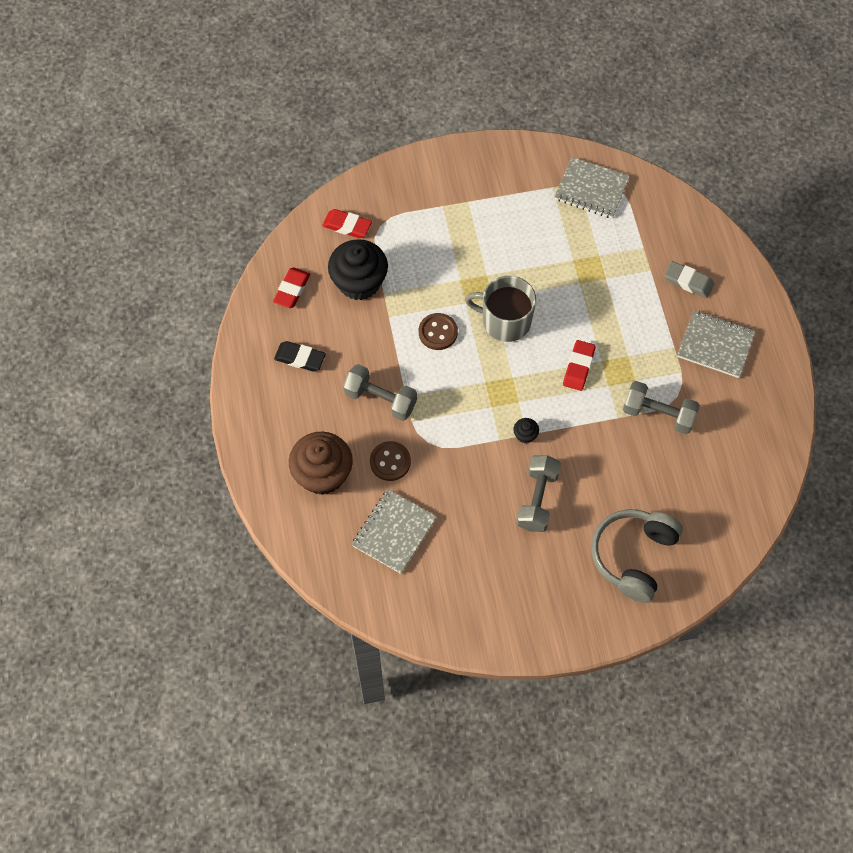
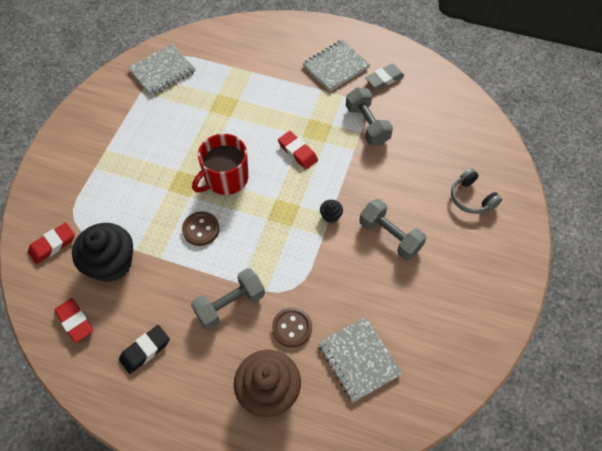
camera: 60 degrees left, 5 degrees down
(505, 321) = (225, 178): grey mug -> red mug
(633, 556) = (471, 198): grey headphones -> grey headphones, size x0.61
(658, 414) = (367, 125): grey dumbbell -> grey dumbbell turned 75 degrees counterclockwise
(688, 281) = (277, 56): grey eraser -> grey eraser (384, 79)

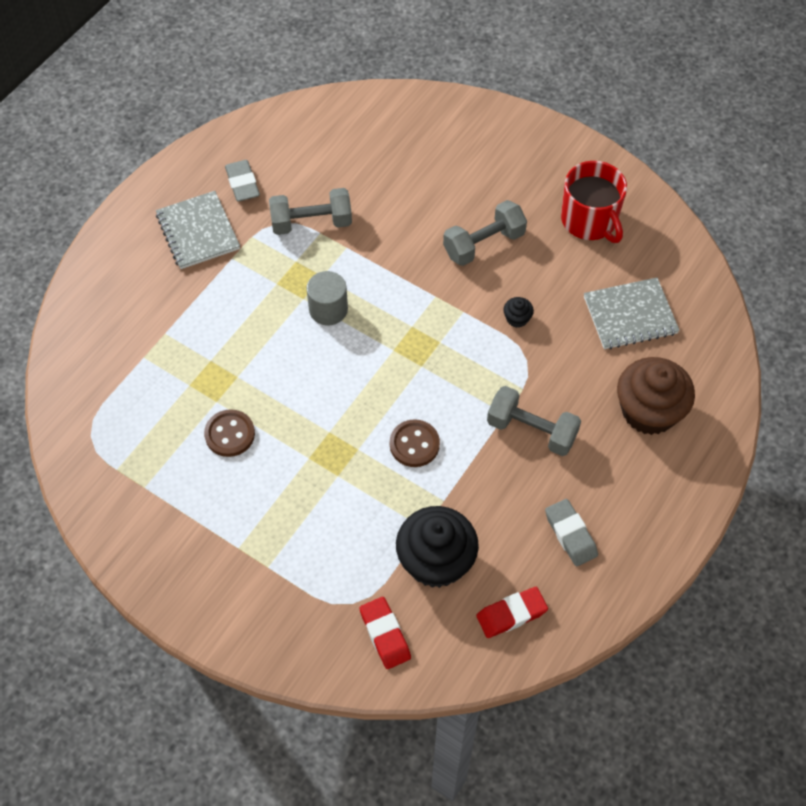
camera: 75 degrees left, 0 degrees up
(145, 350) = (570, 534): black eraser -> grey eraser
(162, 71) = (114, 451): grey notebook -> none
(225, 178) = (342, 401): red mug -> red mug (589, 220)
(230, 304) = (531, 430): grey dumbbell -> grey dumbbell turned 45 degrees counterclockwise
(292, 328) = (577, 371): brown button -> brown button (230, 434)
(297, 152) = (328, 309): red eraser -> grey cylinder
(330, 216) = (437, 296): black cupcake -> black cupcake (517, 318)
(471, 198) = (455, 151): grey headphones -> none

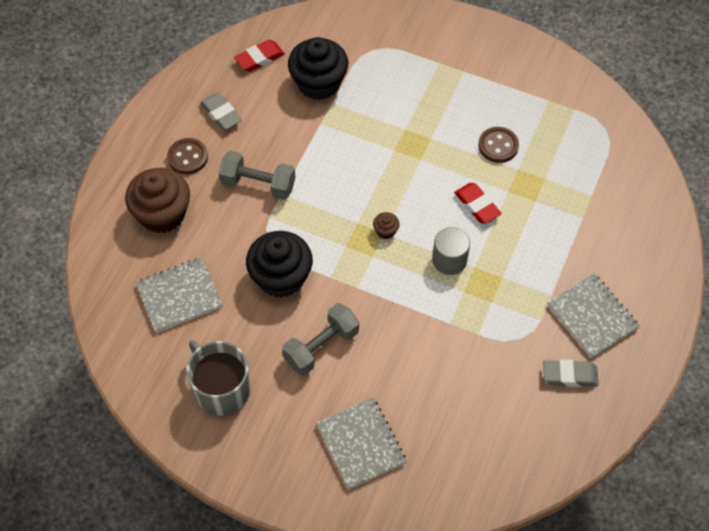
camera: 170 degrees right, 0 degrees up
(242, 184) = (569, 375): grey eraser -> grey eraser turned 60 degrees counterclockwise
(311, 223) = (489, 343): grey dumbbell -> none
(385, 634) = (345, 35): red eraser -> red eraser (477, 205)
(391, 351) = (385, 231): none -> brown cupcake
(414, 444) = (350, 160): brown button -> brown button (188, 157)
(459, 156) = (361, 444): none -> grey notebook
(517, 318) = (281, 277): black cupcake -> black cupcake, size x2.42
(589, 220) = (221, 389): red mug -> grey mug

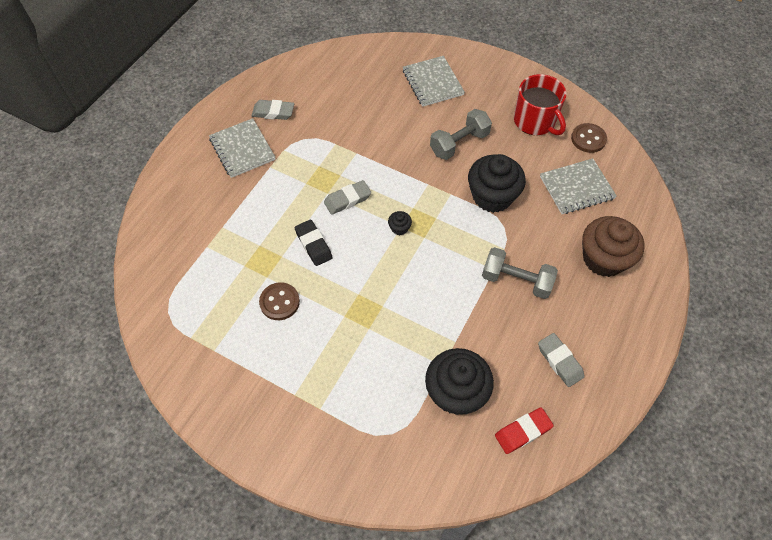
camera: 175 degrees left, 0 degrees up
(188, 157) = (588, 314): brown button -> brown button (588, 139)
(221, 389) = (535, 121): grey mug -> red mug
(385, 231) = (399, 228): brown cupcake -> black cupcake
(449, 260) = (347, 200): grey cylinder -> grey eraser
(477, 205) = (313, 245): red eraser -> black eraser

